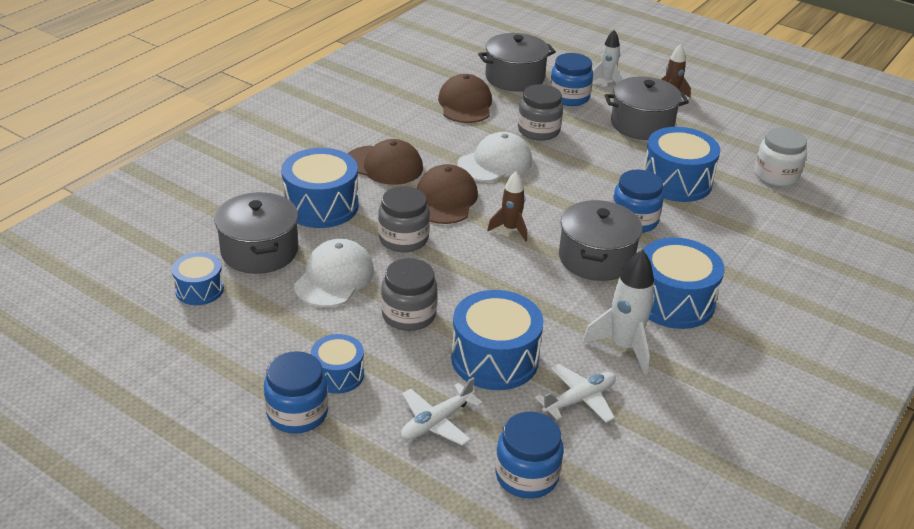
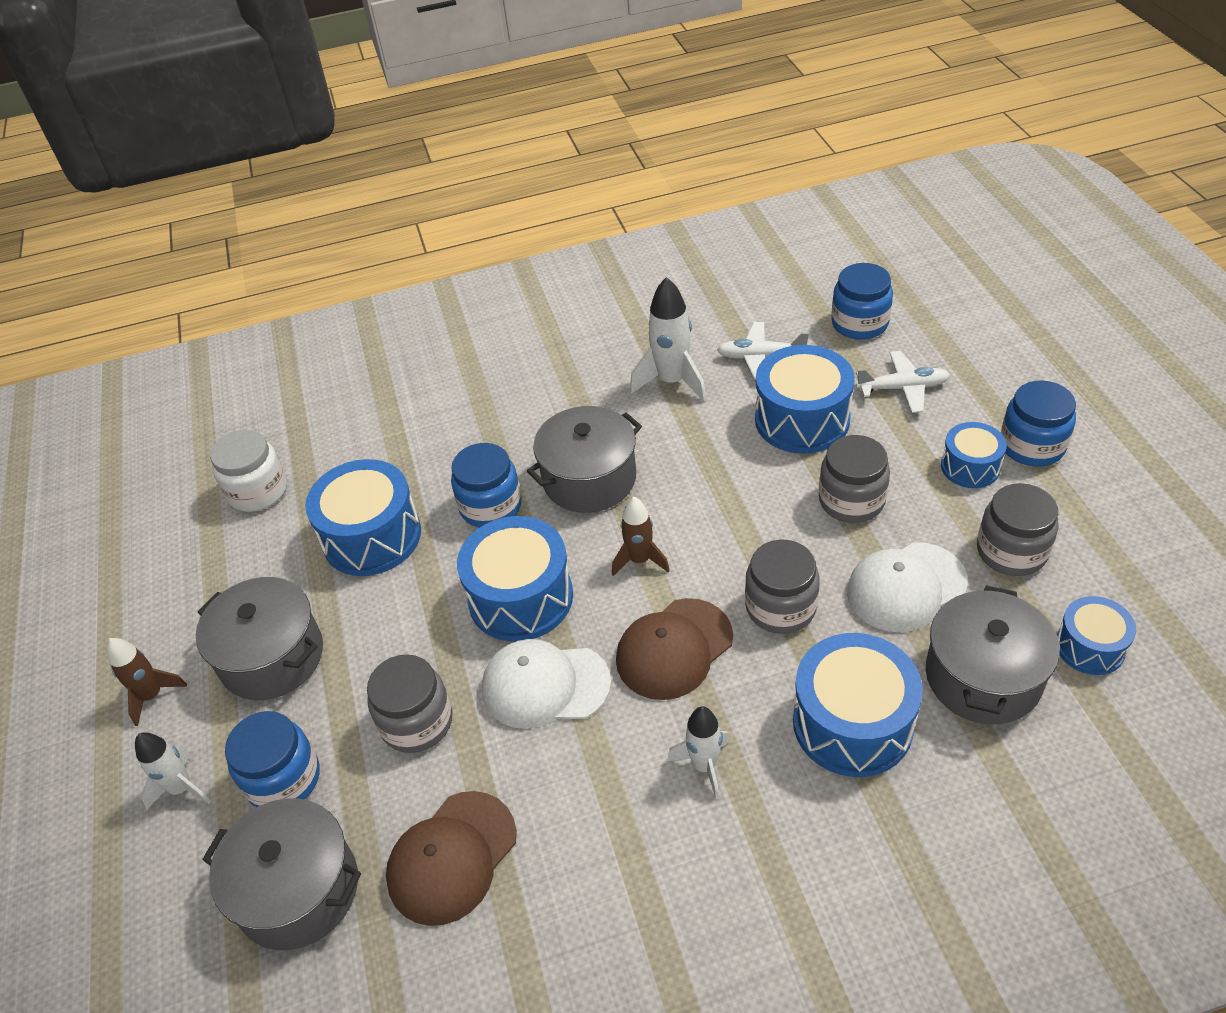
camera: 135 degrees left, 10 degrees up
(275, 326) = (1011, 551): none -> grey jar
(384, 165) = (704, 765): brown cap -> white rocket
(673, 301) = (574, 401): blue drum -> blue drum (520, 597)

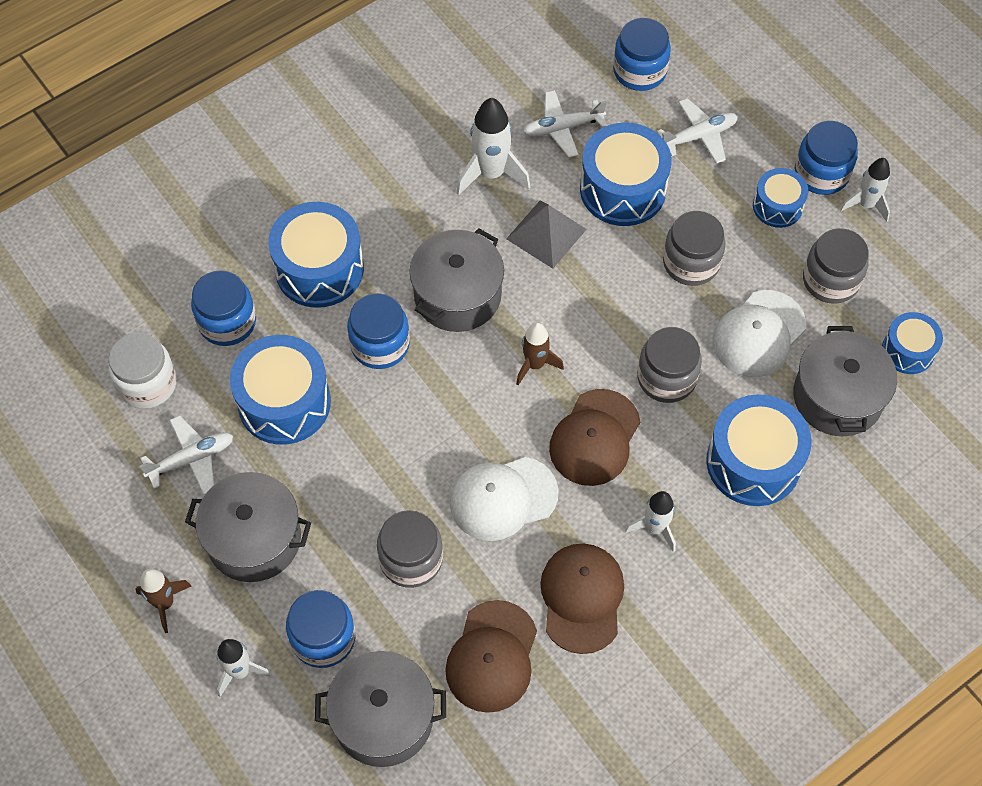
camera: 25 degrees left, 15 degrees up
(258, 566) = (192, 459): none -> white plane
(359, 455) = (227, 322): none -> blue jar
(520, 597) = (447, 426): blue drum -> blue drum (319, 269)
(585, 821) = (582, 598): none -> brown cap
(705, 443) = (546, 234): none -> grey pyramid
(1077, 485) = (866, 204): none -> white rocket

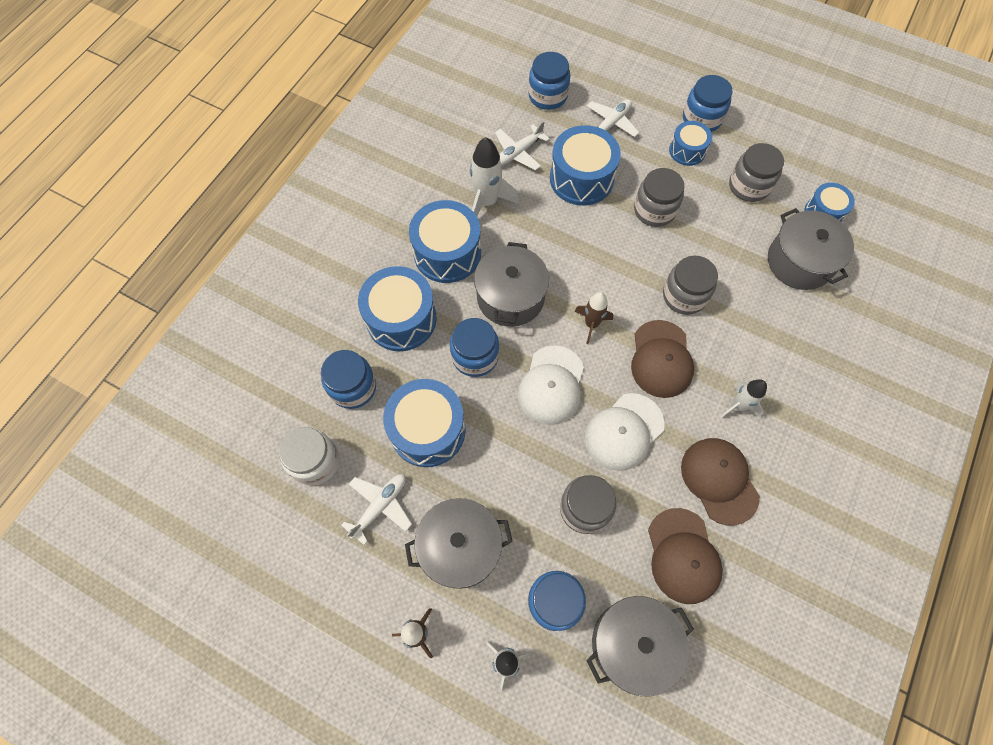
camera: 25 degrees left, 5 degrees up
(546, 234) = (547, 229): grey pyramid -> none
(753, 462) = (774, 330): blue drum -> blue drum (447, 253)
(759, 334) = (725, 240): white cap -> white cap (551, 385)
(866, 204) = (741, 128): white rocket -> none

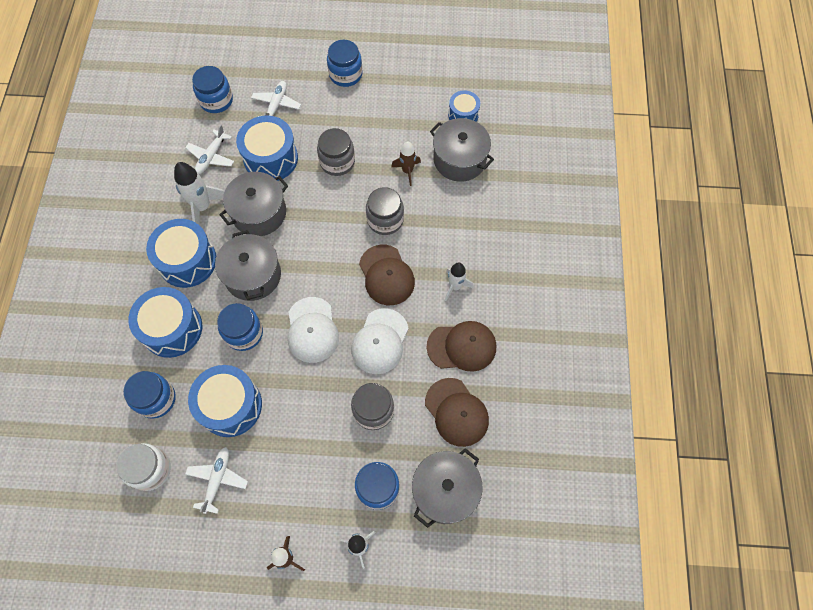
camera: 25 degrees left, 0 degrees up
(460, 547) = (292, 481): grey pot -> grey pot (259, 213)
(591, 324) = (324, 270): brown rocket -> brown rocket (407, 171)
(687, 151) = (344, 104): blue drum -> none
(719, 480) = (462, 347): brown cap -> brown cap turned 135 degrees clockwise
(749, 186) = (401, 115): grey jar -> none

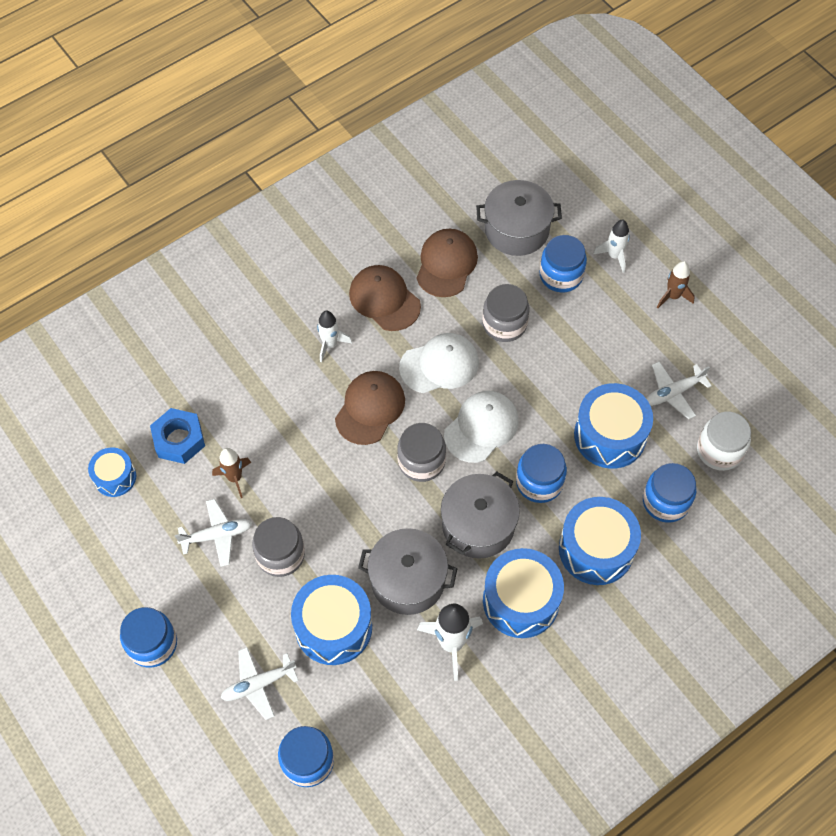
camera: 130 degrees left, 5 degrees down
(211, 157) = (385, 693): white plane -> white plane (217, 535)
(385, 220) = (311, 455): grey jar -> grey jar (421, 461)
(459, 159) = (179, 440): grey pot -> blue nut

